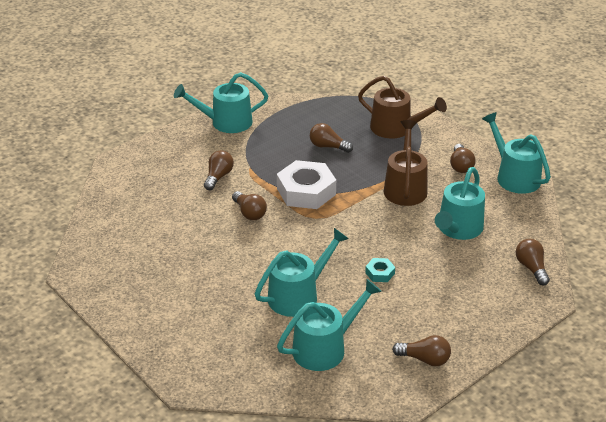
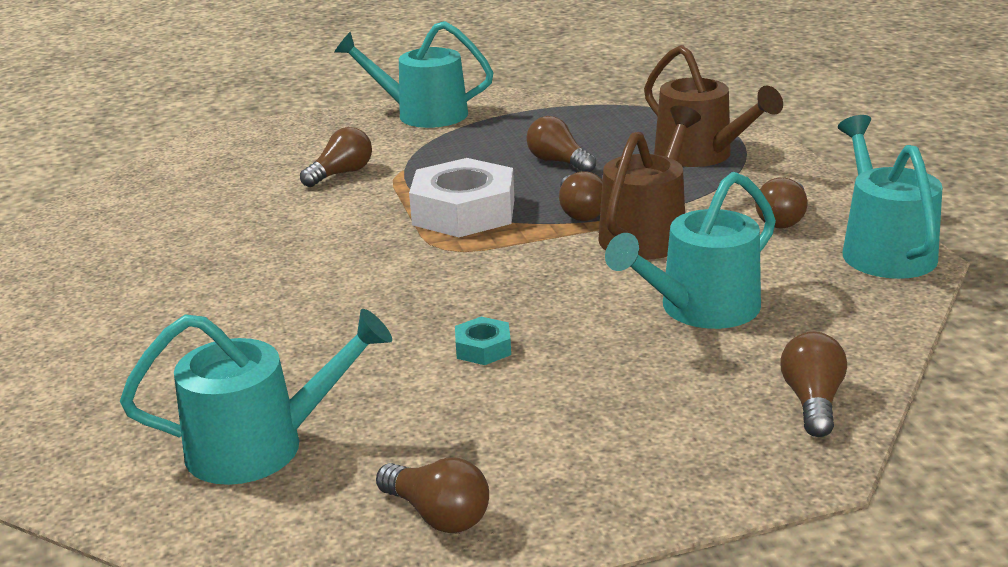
camera: 25 degrees right, 10 degrees down
(249, 213) = (340, 224): brown light bulb -> brown light bulb (580, 212)
(298, 295) = (299, 352): turquoise watering can -> none

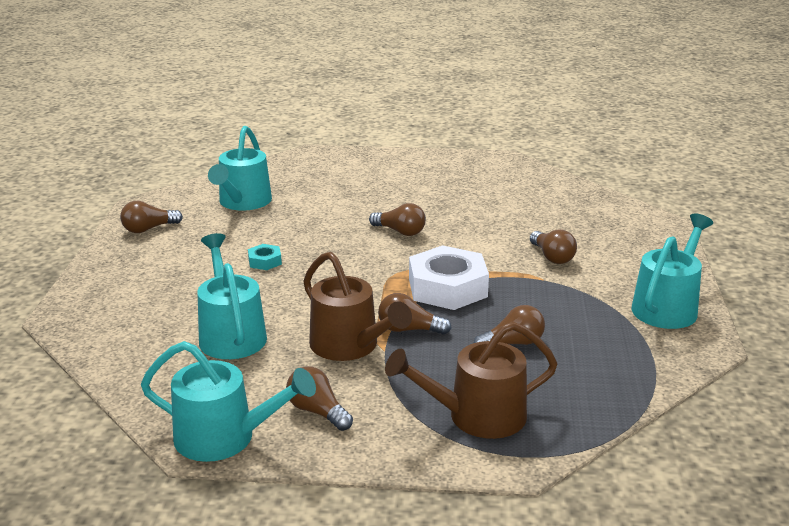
camera: 110 degrees right, 0 degrees up
(812, 402) = (103, 337): brown light bulb -> brown light bulb (400, 231)

